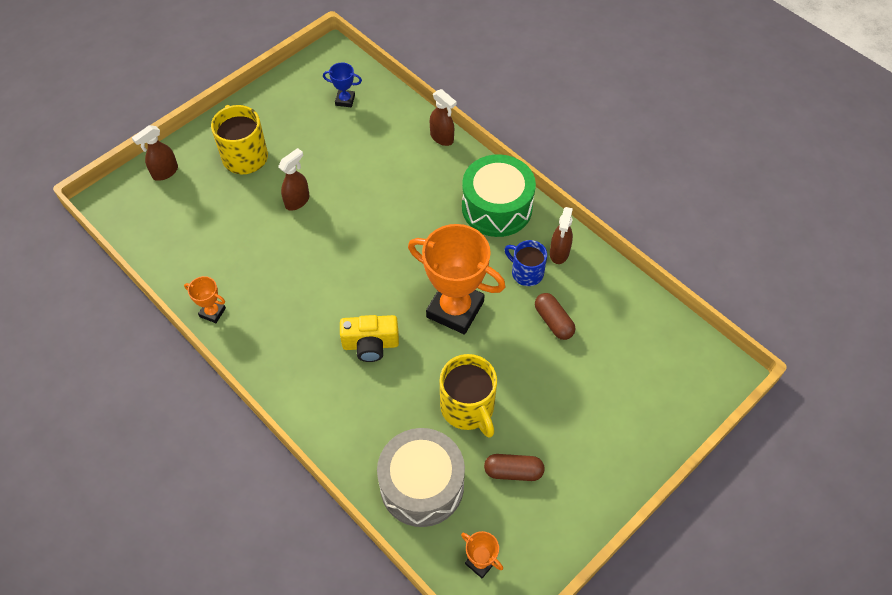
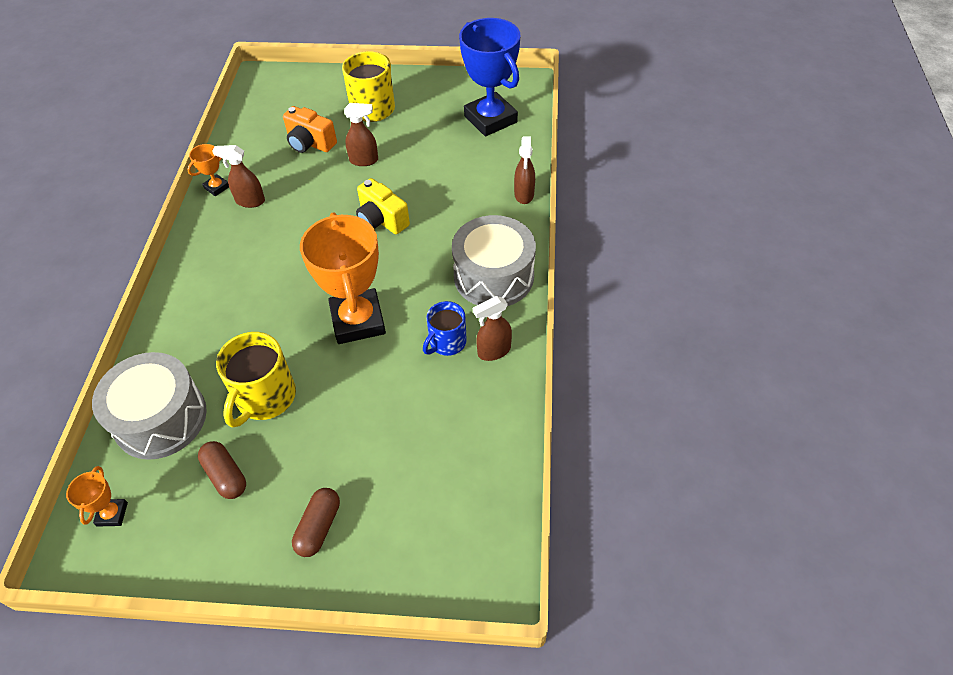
camera: 50 degrees right, 5 degrees down
(165, 172) = (314, 83): brown spray bottle -> brown spray bottle (250, 201)
(212, 312) = (217, 187): orange trophy -> orange trophy turned 60 degrees clockwise
(235, 221) = (310, 143): none -> orange camera
(345, 100) = (490, 119): blue trophy -> blue trophy, size x2.24
(370, 344) = (271, 292): yellow camera -> yellow camera (382, 220)
(497, 207) = (493, 276): green drum -> grey drum
(526, 272) = (447, 342): blue mug -> blue mug turned 135 degrees counterclockwise
(553, 321) = (414, 397): brown capsule -> brown capsule (319, 527)

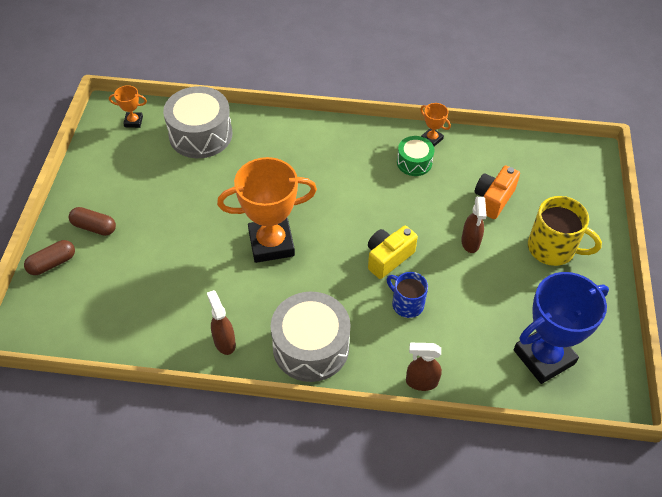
camera: 90 degrees right, 0 degrees up
(226, 475) = (147, 174): brown capsule -> brown capsule (52, 263)
(250, 201) = (414, 162): brown spray bottle -> green drum
(265, 397) = (206, 189): yellow mug -> none
(447, 342) = (239, 307): blue mug -> blue mug (407, 304)

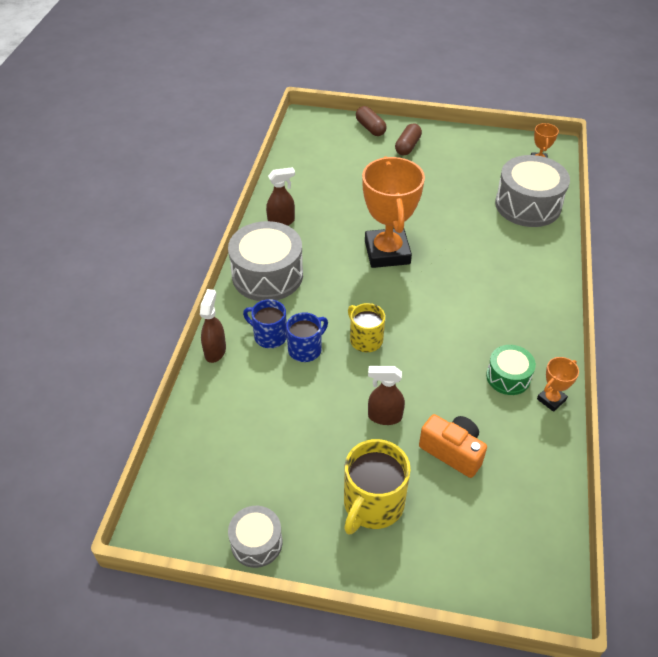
camera: 95 degrees right, 5 degrees down
(388, 258) = (365, 339): yellow camera -> yellow mug
(395, 336) = (269, 336): none -> blue mug
(544, 357) = (222, 462): blue trophy -> none
(608, 322) = (256, 542): none -> grey drum

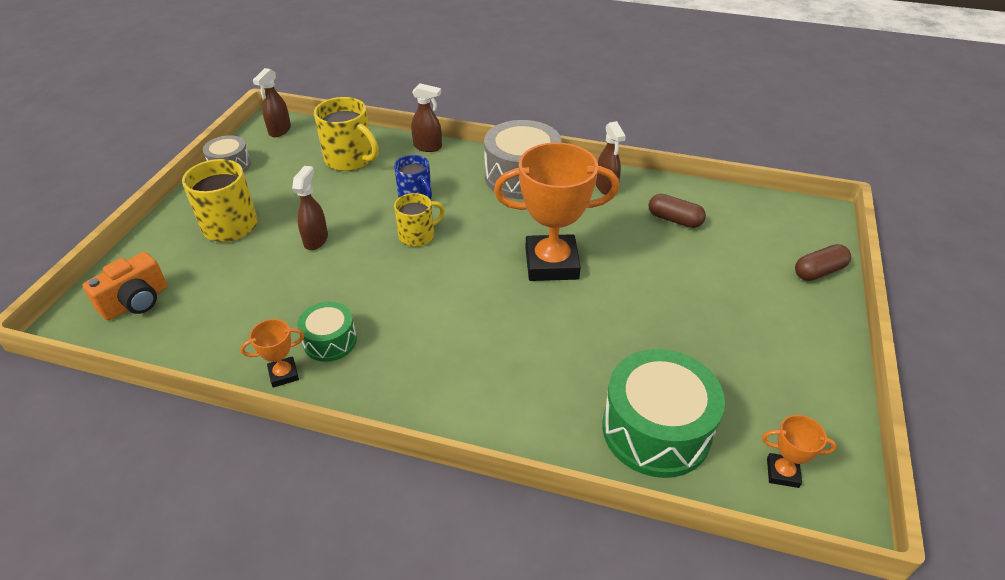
camera: 95 degrees right, 5 degrees down
(174, 508) = (279, 131): none -> brown spray bottle
(240, 417) = (350, 159): none -> yellow mug
(269, 336) = (438, 176): blue mug -> none
(407, 146) = (783, 306): brown capsule -> brown capsule (674, 220)
(452, 452) = (255, 281): orange camera -> orange camera (136, 302)
(528, 205) = (656, 430): grey drum -> green drum
(551, 399) = (283, 374): orange trophy -> orange trophy turned 75 degrees counterclockwise

